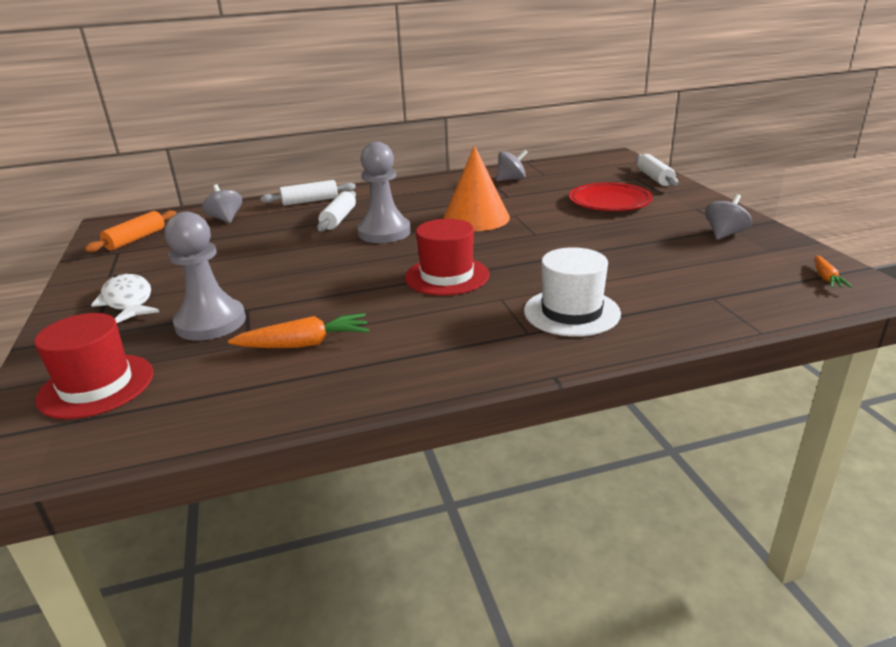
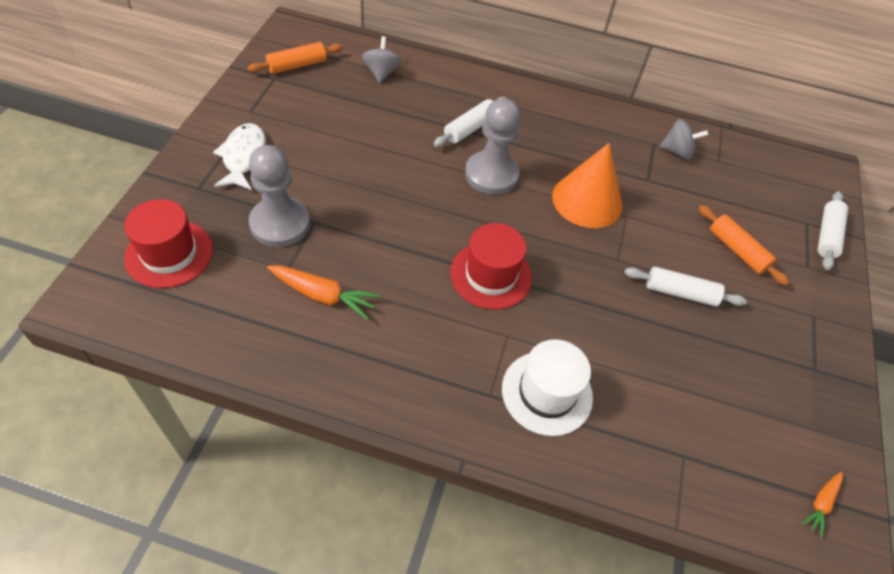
camera: 25 degrees right, 25 degrees up
(310, 201) = (467, 82): white rolling pin -> white rolling pin (680, 292)
(609, 202) = (737, 250): red plate -> orange rolling pin
(724, 234) = (796, 375): grey spinning top -> none

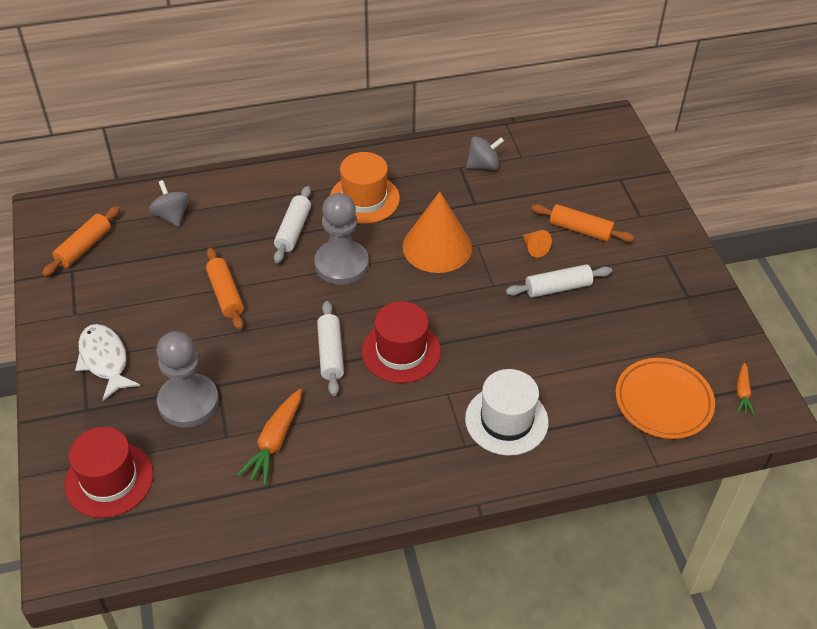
camera: 25 degrees left, 5 degrees down
(323, 296) = (274, 442): orange carrot -> orange carrot turned 120 degrees clockwise
(376, 152) = (225, 294): none -> orange rolling pin
(549, 131) = (364, 199): none -> orange hat
(680, 245) = (534, 248): none -> orange cone
(724, 464) = (663, 401): none -> orange plate
(826, 235) = (640, 182): white rolling pin -> white rolling pin (330, 353)

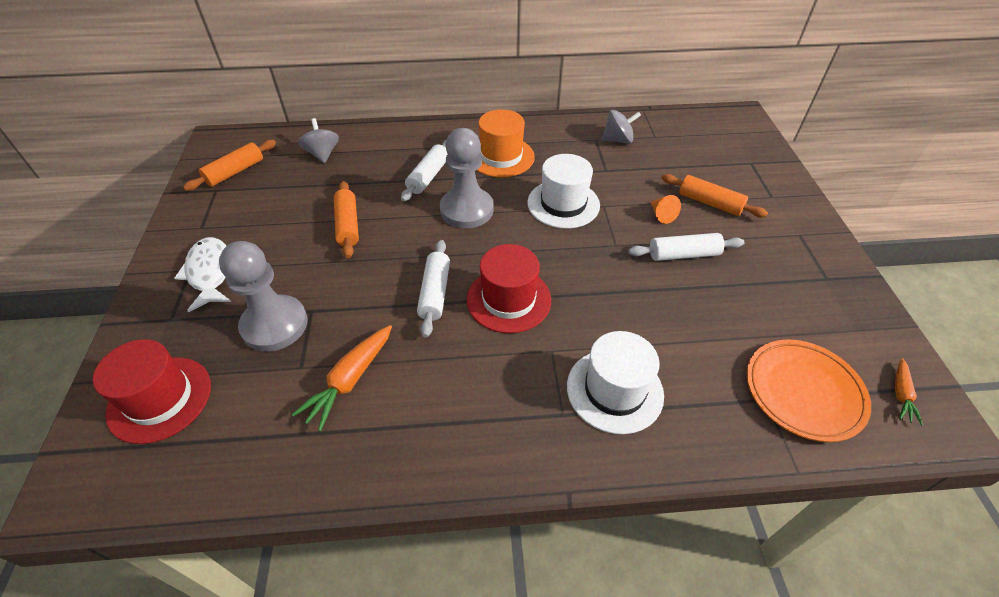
camera: 10 degrees right, 0 degrees up
(437, 247) = (563, 204): orange cone -> white hat

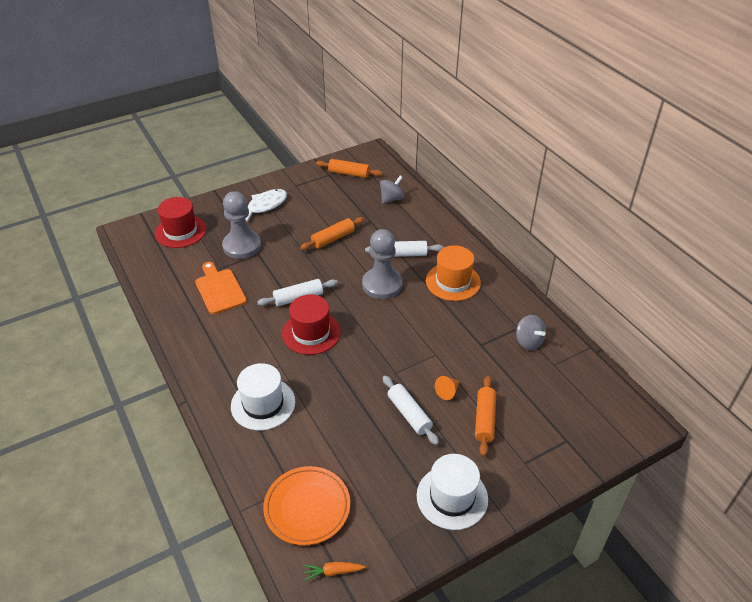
camera: 65 degrees right, 5 degrees down
(350, 380) = (219, 289): orange carrot -> orange cutting board
(563, 204) = (422, 331): white hat -> white hat (452, 497)

